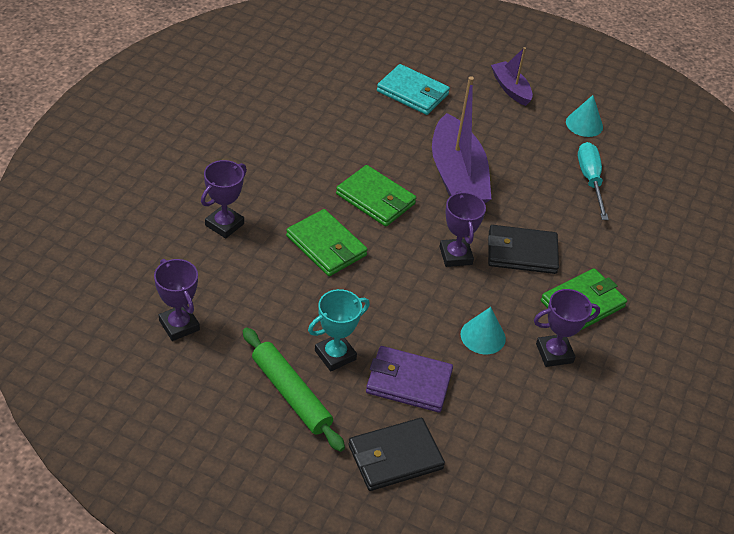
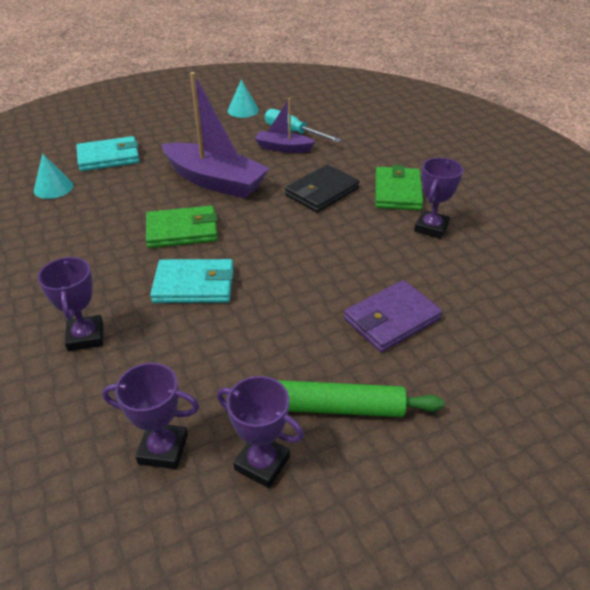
camera: 45 degrees left, 5 degrees down
(326, 246) = (194, 285): green wallet -> turquoise wallet
(335, 355) = (319, 349): turquoise trophy -> none
(395, 457) = (468, 375): black wallet -> none
(455, 255) = (288, 222): purple trophy -> purple trophy (262, 463)
(483, 336) = (382, 252): turquoise cone -> turquoise cone (53, 188)
(510, 89) = (171, 119): purple boat -> purple boat (283, 148)

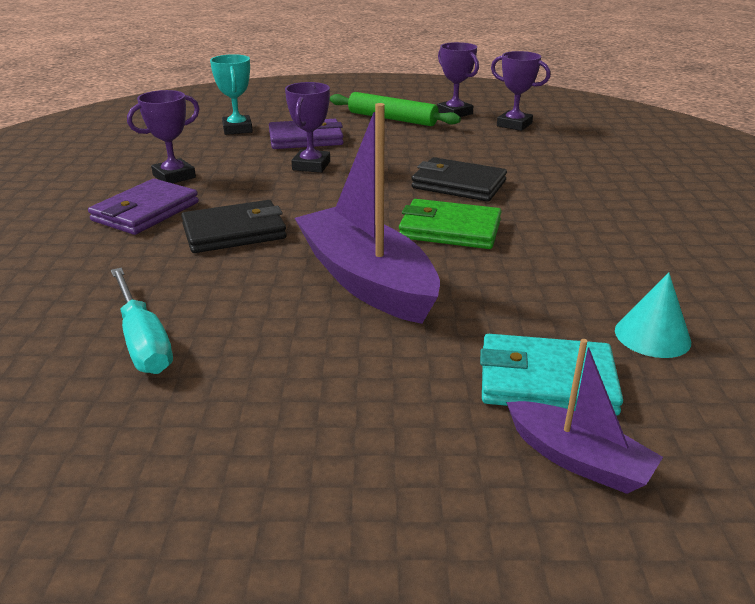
camera: 155 degrees left, 10 degrees down
(86, 337) = (571, 174): purple trophy -> purple trophy (311, 166)
(194, 285) = (458, 184): turquoise wallet -> black wallet
(243, 110) = (164, 447): turquoise cone -> none
(283, 148) = (202, 311): purple boat -> purple boat (578, 459)
(397, 192) = (145, 212): green wallet -> purple wallet
(481, 315) = (237, 129): none -> turquoise trophy

